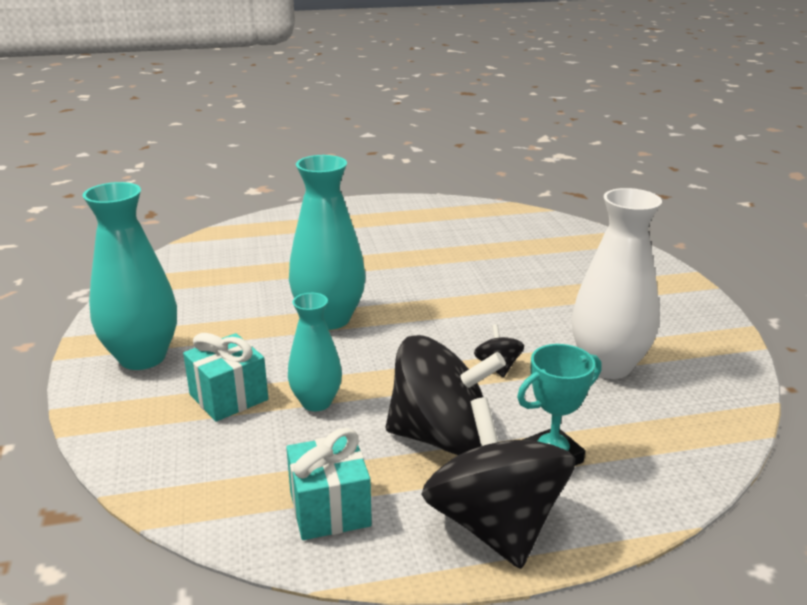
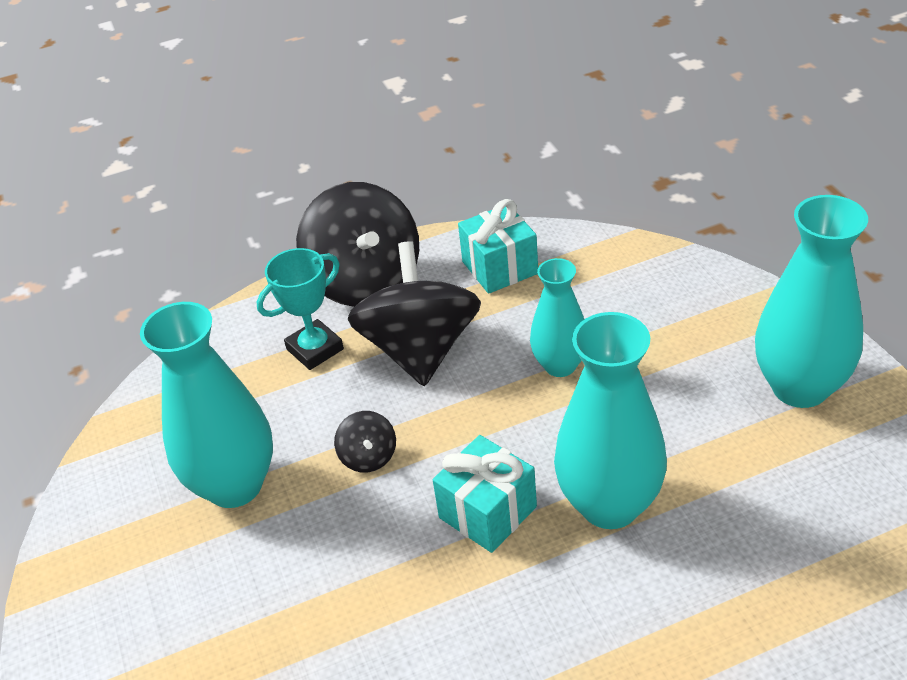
camera: 175 degrees right, 15 degrees up
(229, 397) = (656, 353): turquoise gift -> turquoise gift (487, 512)
(441, 437) = (420, 350): black spinning top -> black spinning top turned 90 degrees clockwise
(608, 366) = (235, 485): white vase -> turquoise vase

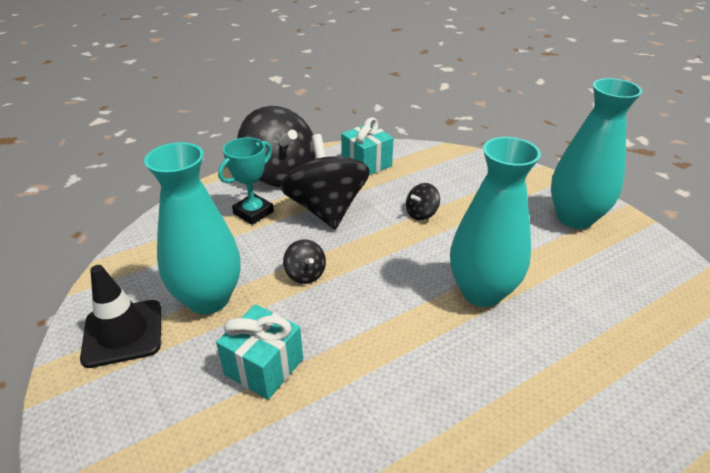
camera: 15 degrees left, 5 degrees down
(123, 526) = (123, 333): none -> black traffic cone
(487, 512) = (399, 302): turquoise gift -> turquoise gift (264, 366)
(560, 365) = (421, 213): turquoise vase -> black spinning top

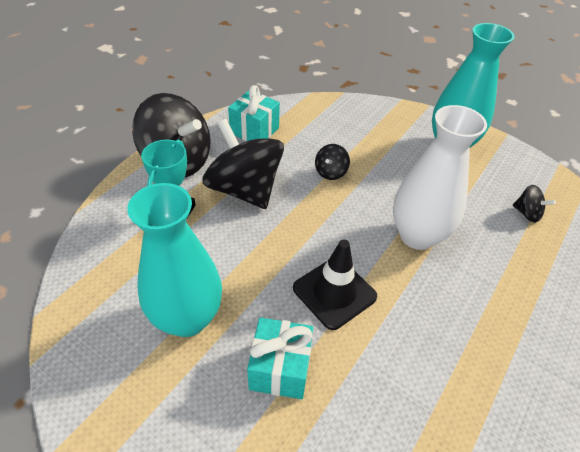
camera: 25 degrees left, 10 degrees up
(123, 333) = (122, 384): black traffic cone -> black traffic cone (334, 292)
(305, 274) = (263, 263): black spinning top -> black spinning top (527, 213)
(481, 292) = (417, 235): turquoise vase -> white vase

